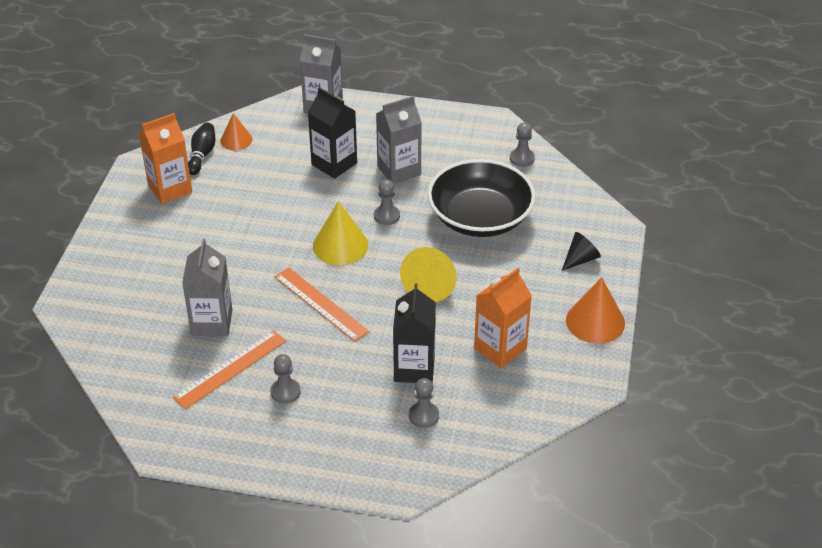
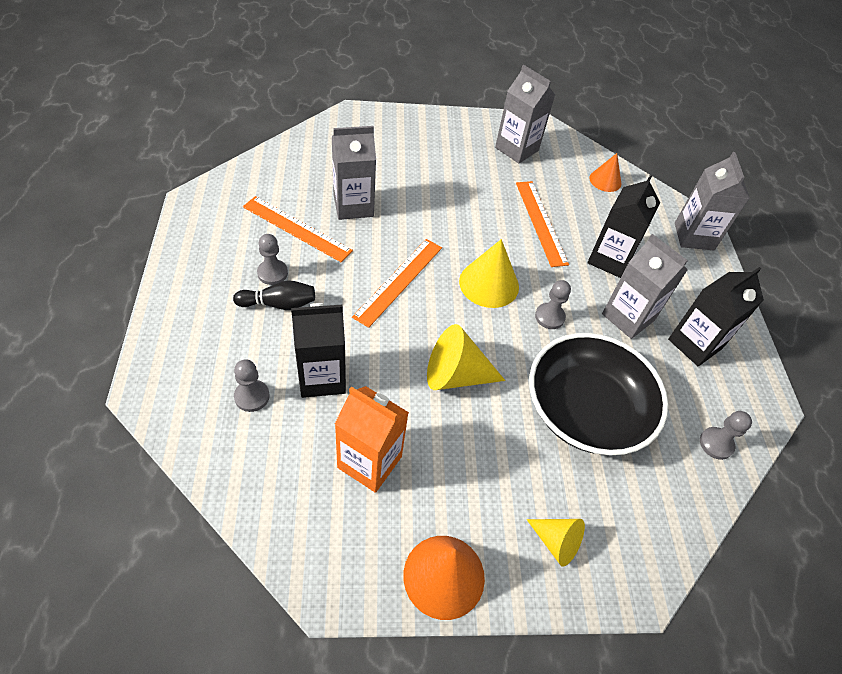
camera: 70 degrees right, 10 degrees up
(170, 189) = (516, 149): orange carton -> grey carton
(202, 155) = (572, 161): black bowling pin -> black bowling pin (279, 304)
(276, 195) = (541, 222): none -> orange ruler
(434, 141) = (694, 344): none -> black carton
(580, 259) = (556, 542): black cone -> yellow cone

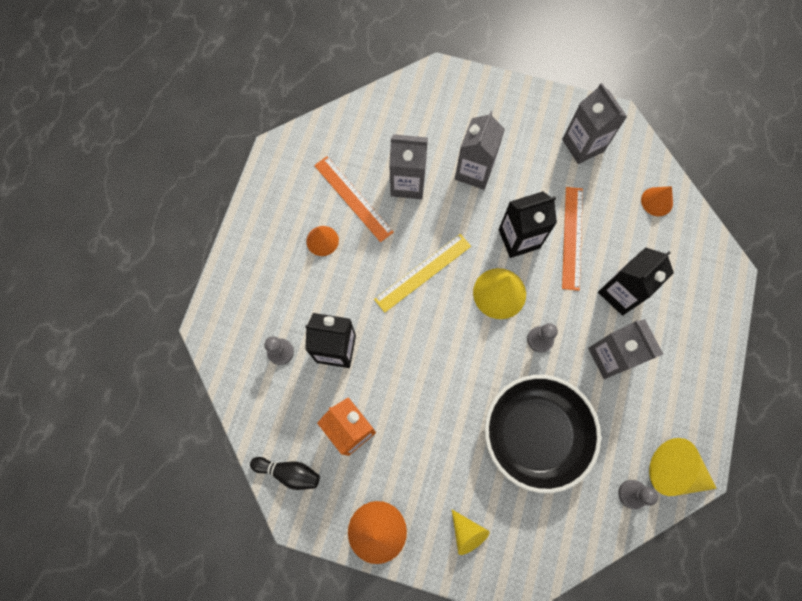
camera: 25 degrees right, 20 degrees up
(272, 273) = (322, 240): grey pawn -> orange cone
(279, 304) = (320, 272): black bowling pin -> black bowling pin (289, 472)
(399, 281) = (423, 272): orange ruler -> yellow ruler
(455, 375) = (440, 374): yellow cone -> yellow cone (674, 471)
(694, 236) = (716, 286): grey carton -> grey carton (474, 171)
(694, 344) = (660, 399): black carton -> black carton (519, 239)

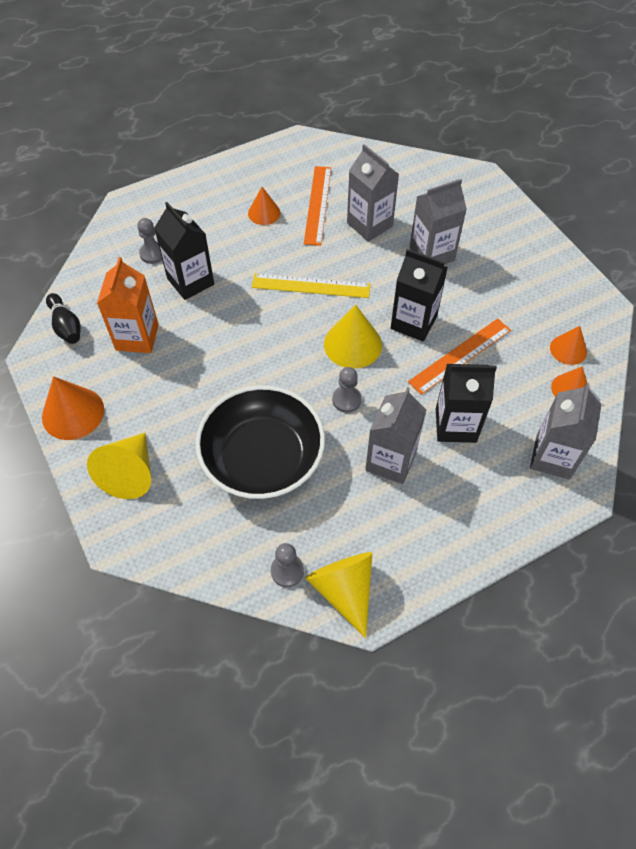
camera: 45 degrees right, 15 degrees down
(467, 533) = (130, 473): yellow cone -> yellow cone, size x1.60
(583, 145) = (548, 303): grey carton -> grey carton (552, 457)
(628, 172) = (568, 349): none -> orange cone

